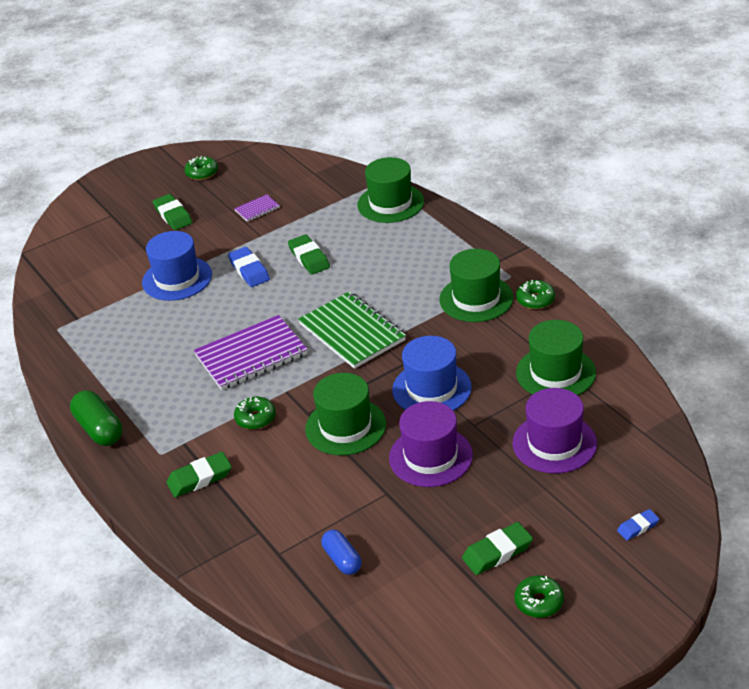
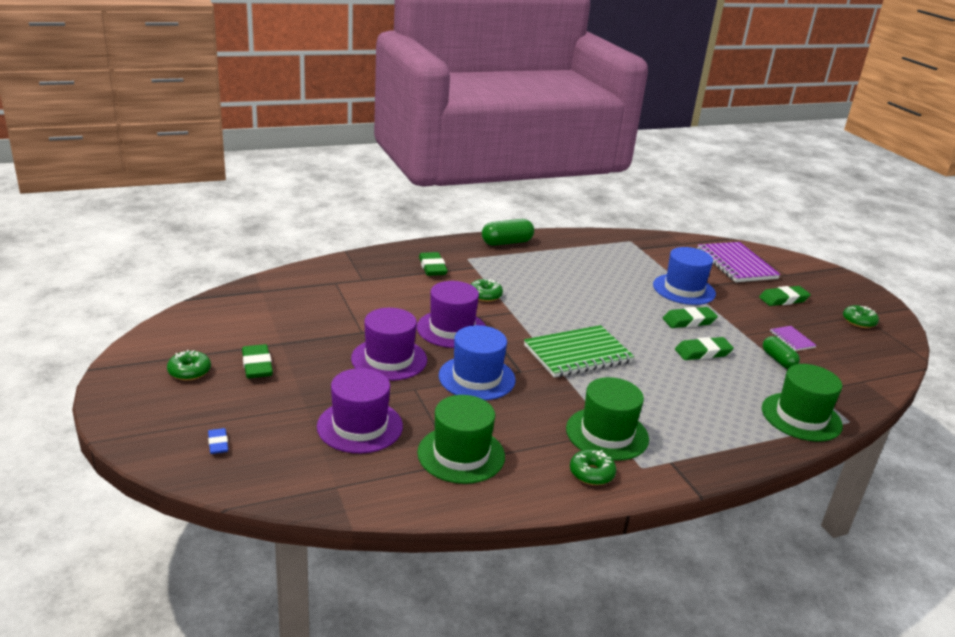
camera: 95 degrees right, 10 degrees down
(249, 270) = (689, 321): blue eraser -> green eraser
(251, 355) = (565, 305): purple notebook -> purple notebook (736, 264)
(301, 216) = (778, 360): none -> green capsule
(342, 559) = (309, 303): blue capsule -> none
(345, 427) = (451, 329): green hat -> purple hat

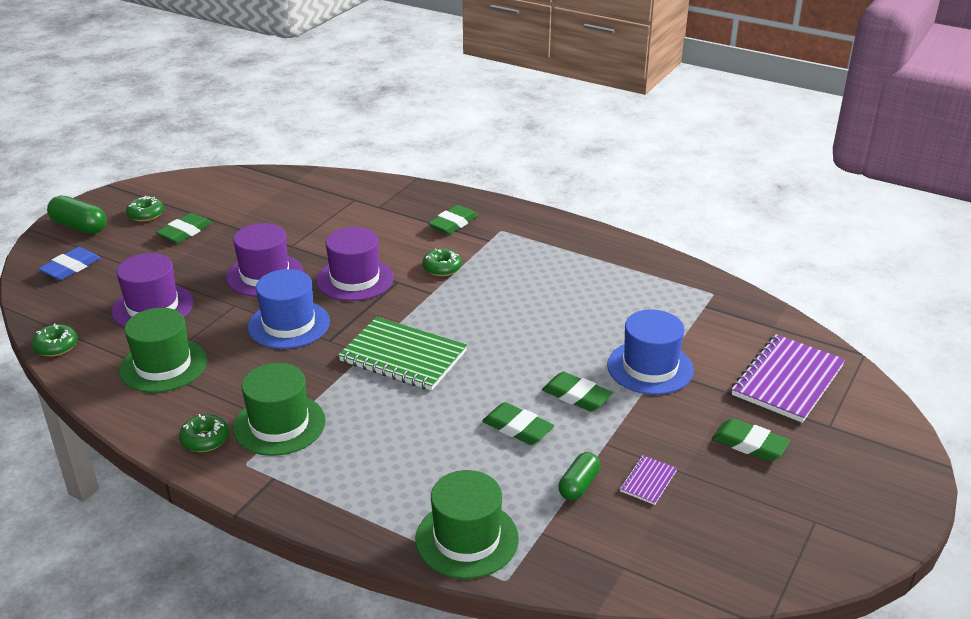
camera: 55 degrees right, 5 degrees up
(218, 444) = (71, 267): blue eraser -> blue eraser, size x1.66
(506, 242) = (571, 233): green capsule -> green capsule (79, 227)
(859, 321) = (791, 523): green donut -> green donut (56, 346)

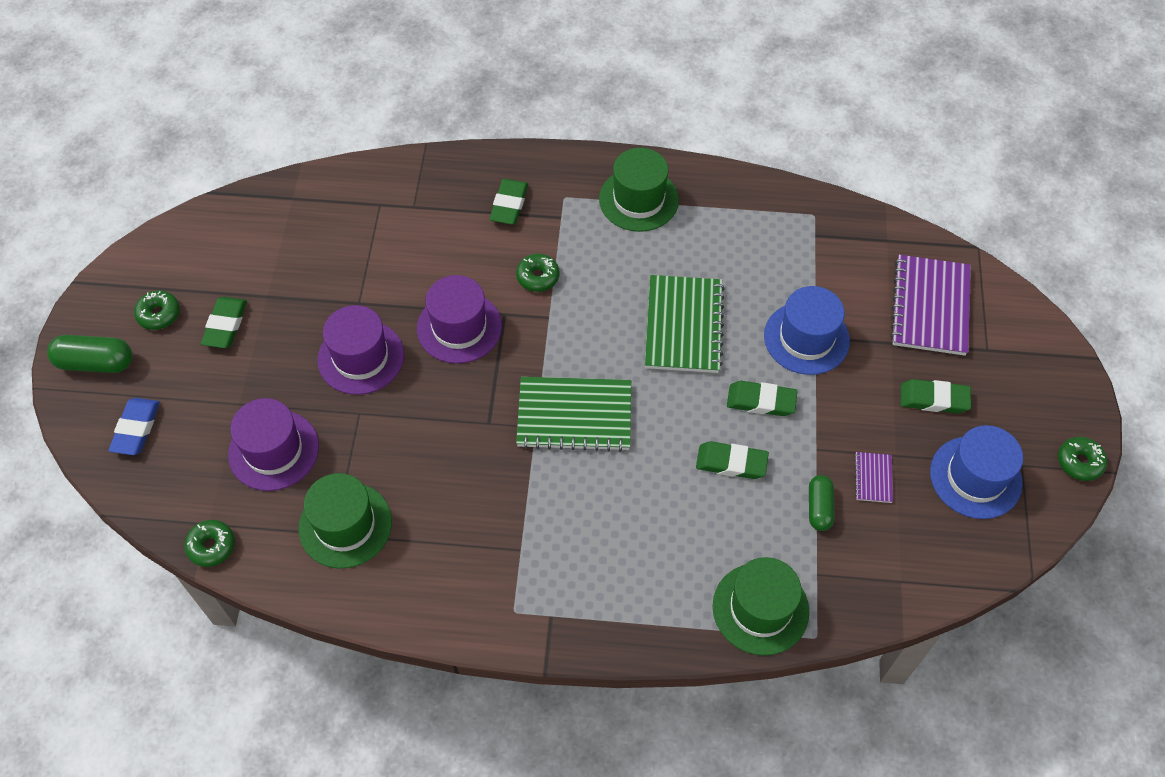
camera: 25 degrees left, 25 degrees up
(205, 439) = (455, 600): green donut -> green donut (1079, 462)
(279, 424) = (513, 551): green hat -> green hat (638, 199)
(289, 324) = (434, 418): blue hat -> blue hat (975, 477)
(542, 329) = (684, 326): none -> green notebook

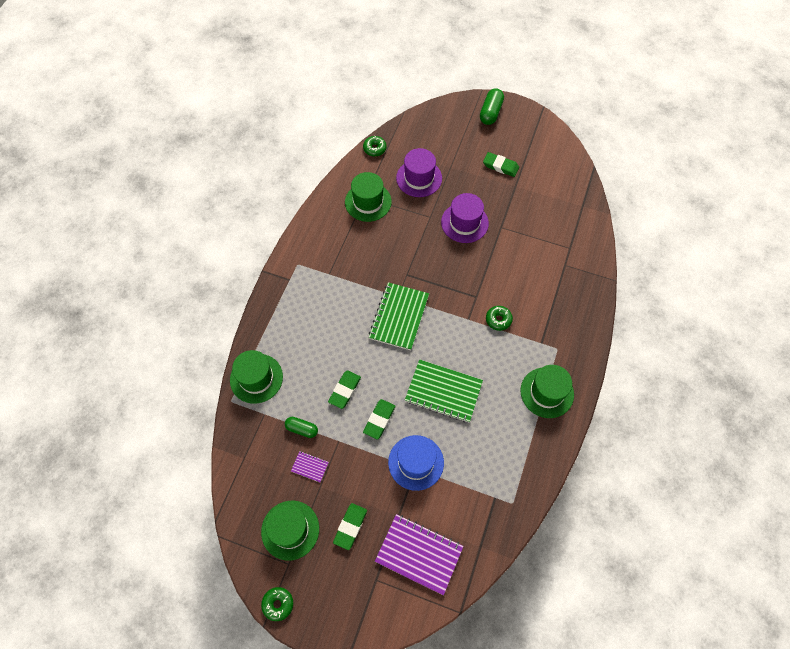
camera: 105 degrees right, 5 degrees up
(136, 429) = (447, 125): blue eraser -> none
(159, 314) = (514, 139): green donut -> none
(459, 327) = (472, 272): purple hat -> none
(509, 205) = (556, 316): green eraser -> none
(975, 477) = (290, 530): blue hat -> green hat

